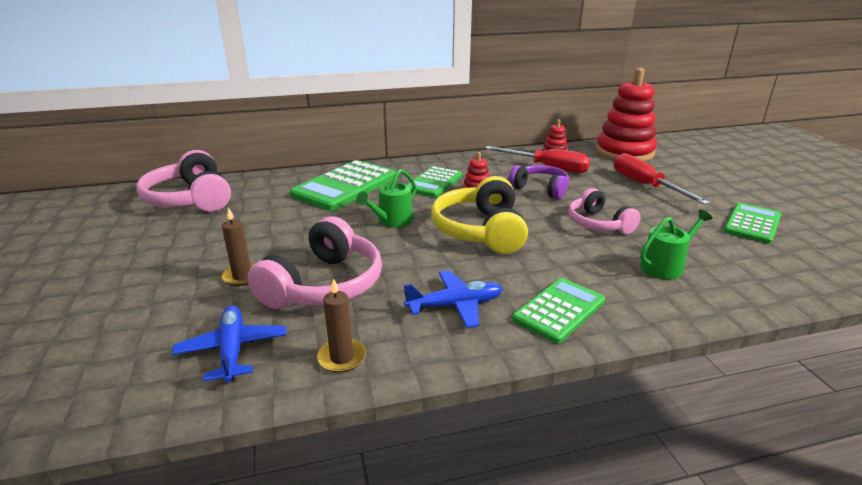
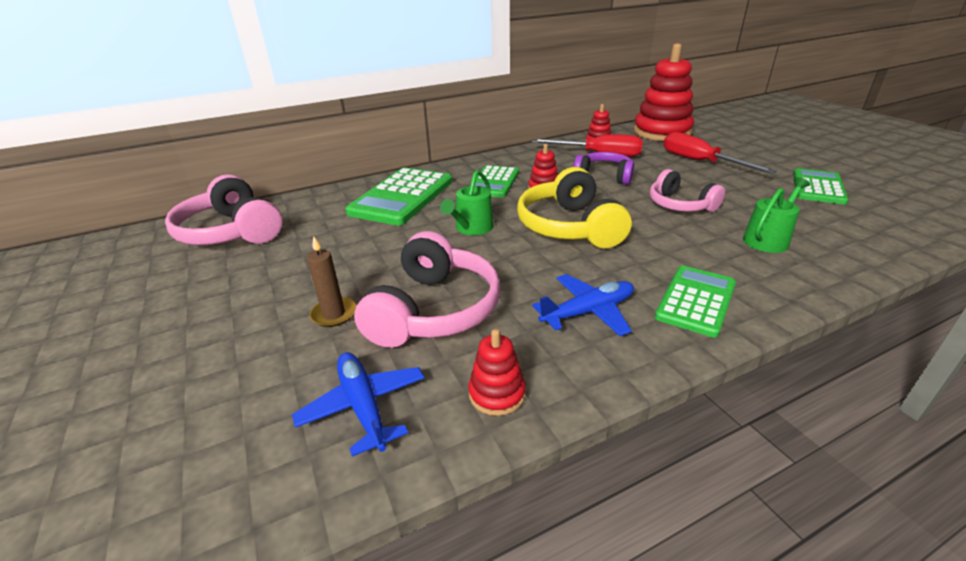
camera: 10 degrees left, 5 degrees up
(342, 358) = (497, 394): brown candle -> red stacking toy

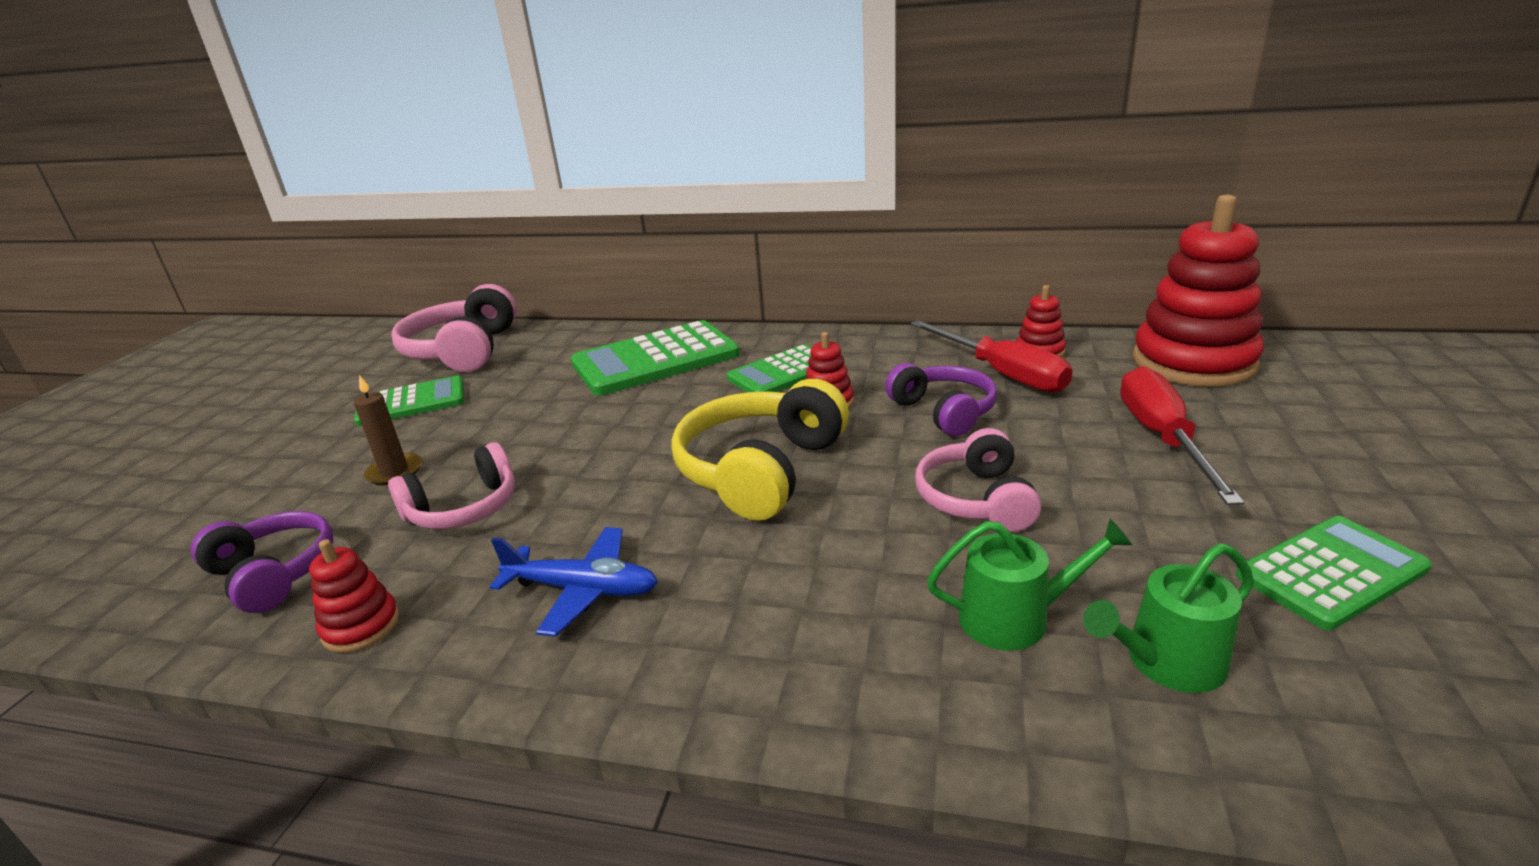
camera: 40 degrees right, 5 degrees down
(363, 406) = (274, 573): blue plane -> purple headphones
(434, 310) = (464, 509): pink headphones -> pink headphones, size x0.65
(472, 228) = (654, 427): green watering can -> green watering can (1167, 662)
(696, 301) = (722, 648): green calculator -> green calculator (411, 402)

